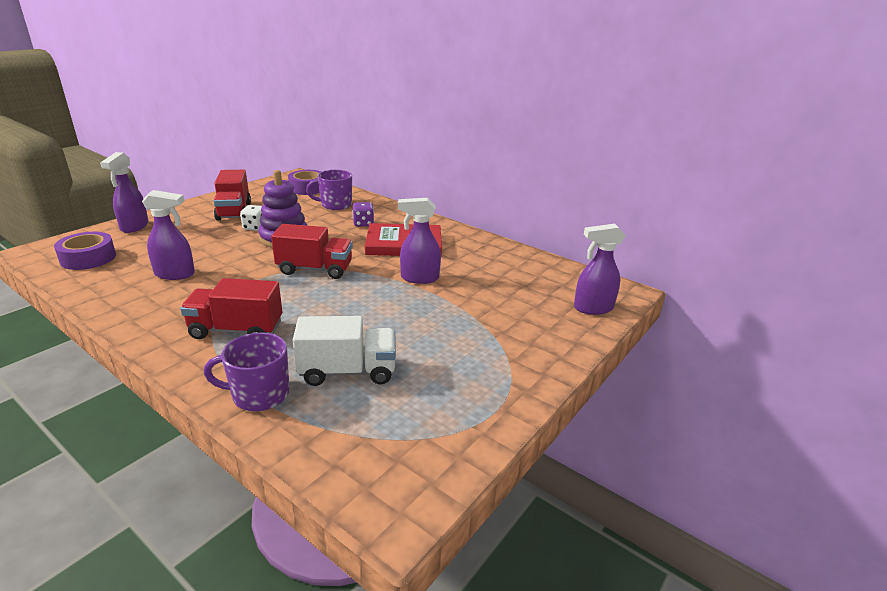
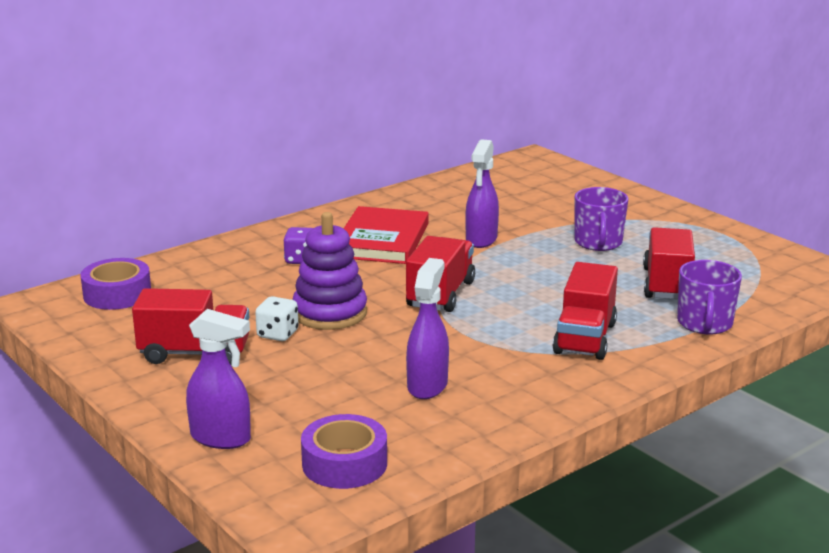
camera: 75 degrees left, 5 degrees down
(335, 205) = (212, 275): purple mug -> purple mug (598, 243)
(348, 371) = (667, 284): white truck -> red truck
(592, 308) = (563, 174): purple spray bottle -> none

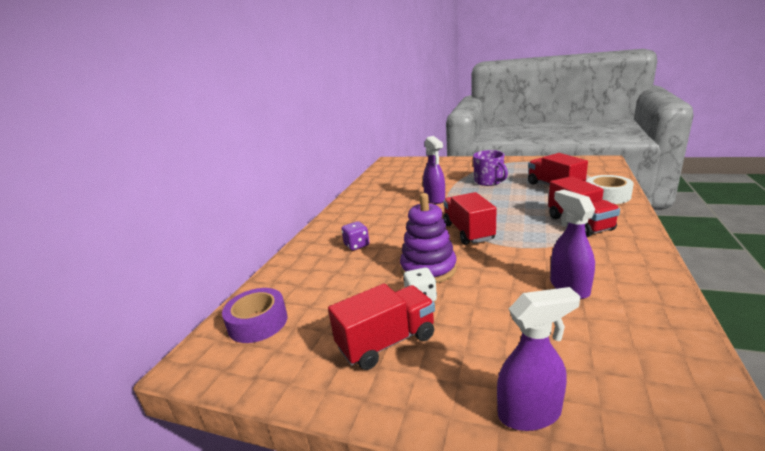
camera: 30 degrees left, 0 degrees up
(344, 463) = (647, 379): purple tape -> none
(382, 240) = (385, 218): red book -> none
(704, 324) = (607, 196): purple mug -> white tape

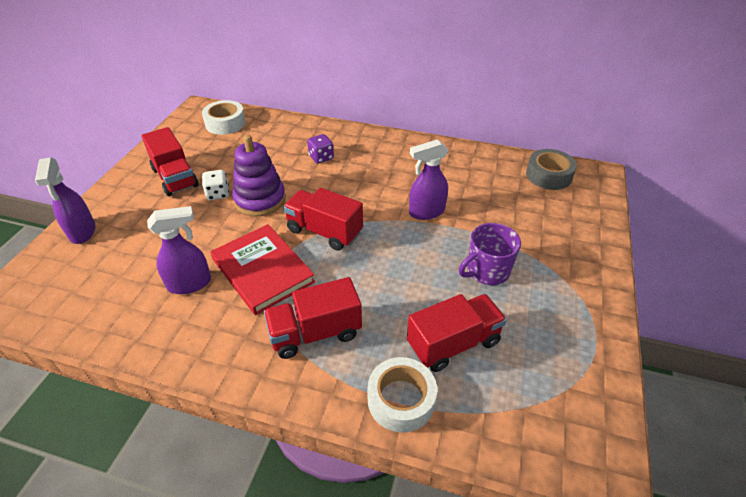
camera: 85 degrees right, 20 degrees up
(258, 322) = (225, 123): purple tape -> white tape
(391, 170) = (548, 175): none -> grey tape
(468, 232) = (324, 231): red truck -> red truck turned 135 degrees counterclockwise
(529, 252) = (263, 270): none -> red book

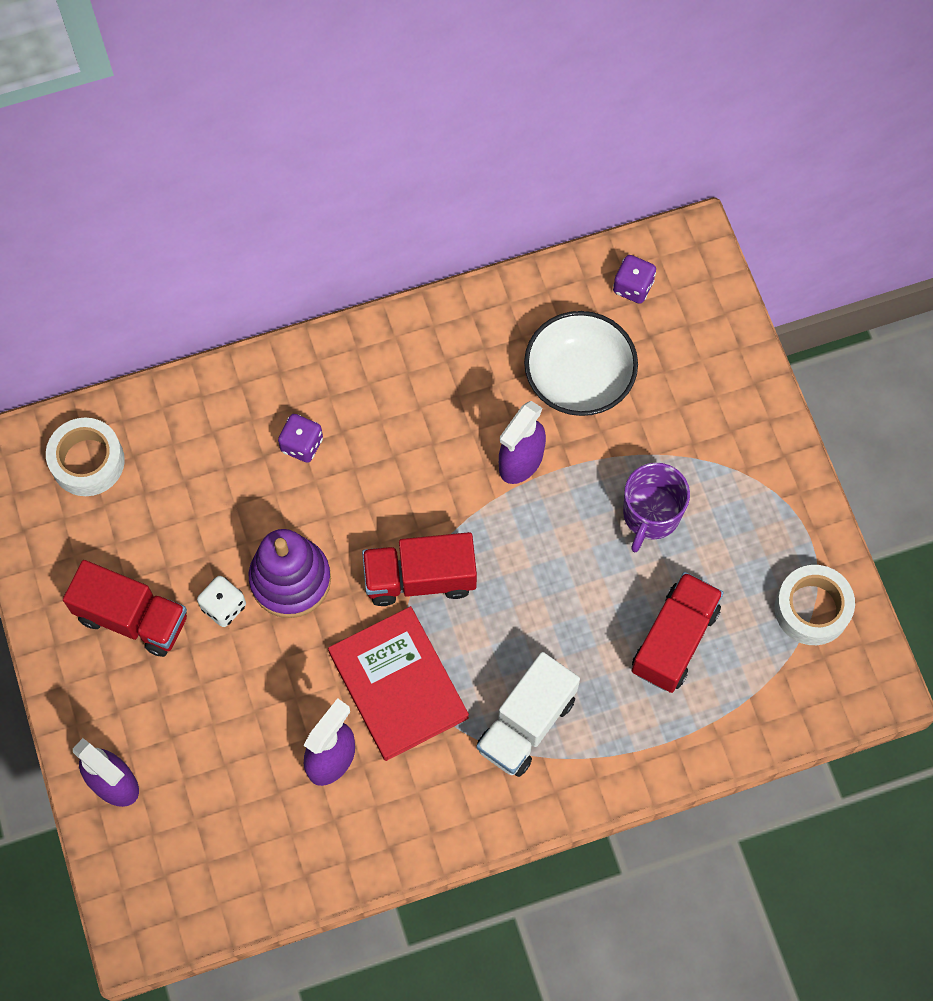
camera: 35 degrees left, 25 degrees up
(263, 270) = (398, 685): red book -> red book turned 45 degrees clockwise
(315, 333) = (526, 724): red truck -> white truck
(401, 400) = (666, 738): white tape -> white tape (812, 609)
(488, 195) = (579, 378): none -> white bowl
(548, 175) = (633, 287): grey tape -> purple dice

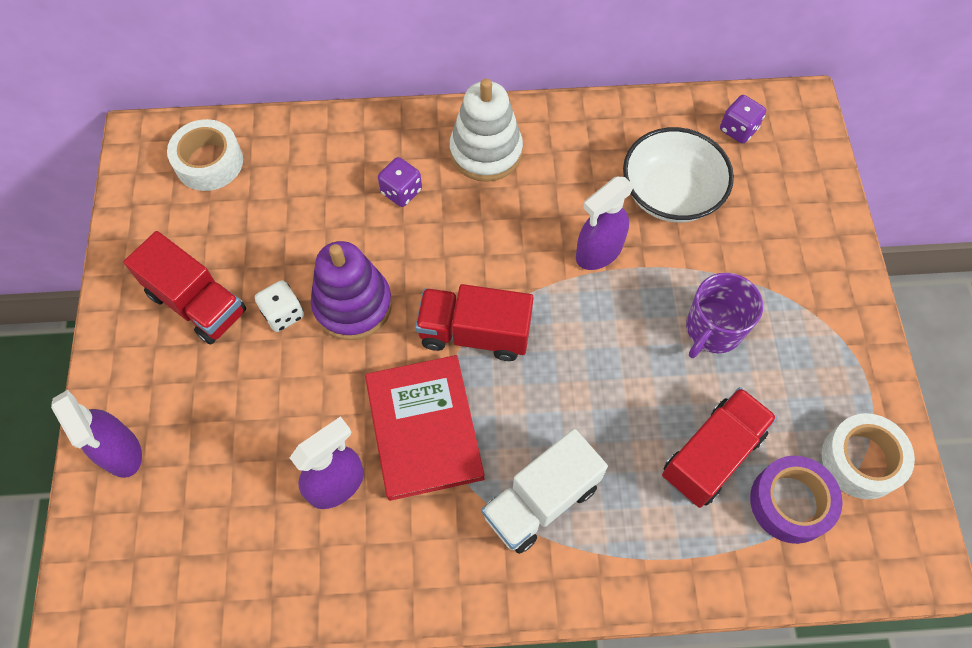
camera: 15 degrees right, 5 degrees down
(377, 377) = (486, 152): none -> white stacking toy
(754, 666) = (790, 502): none -> purple tape

